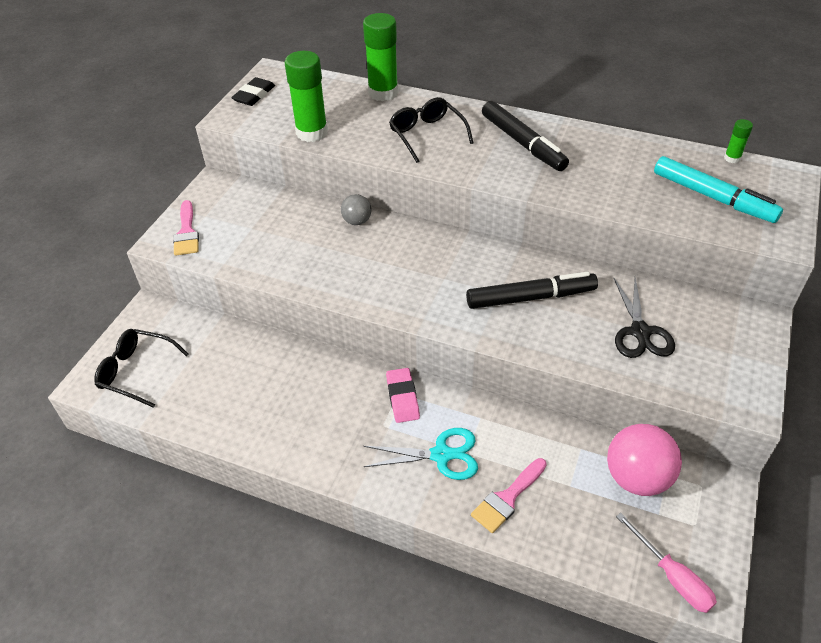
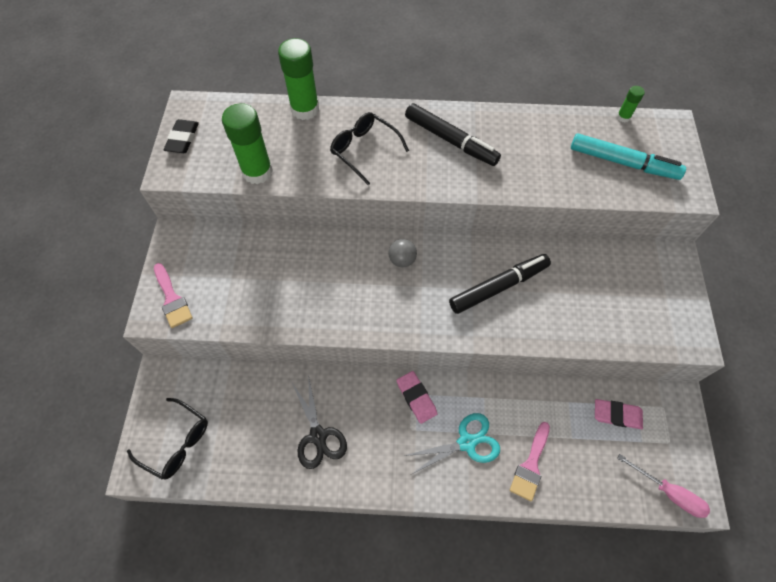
camera: 20 degrees left, 15 degrees up
(136, 371) = (177, 443): black glasses -> black glasses turned 150 degrees counterclockwise
(357, 221) = (324, 245): grey ball -> grey ball (402, 260)
(637, 478) = (617, 415): pink ball -> pink eraser
(640, 332) = (594, 297): black scissors -> black scissors (318, 436)

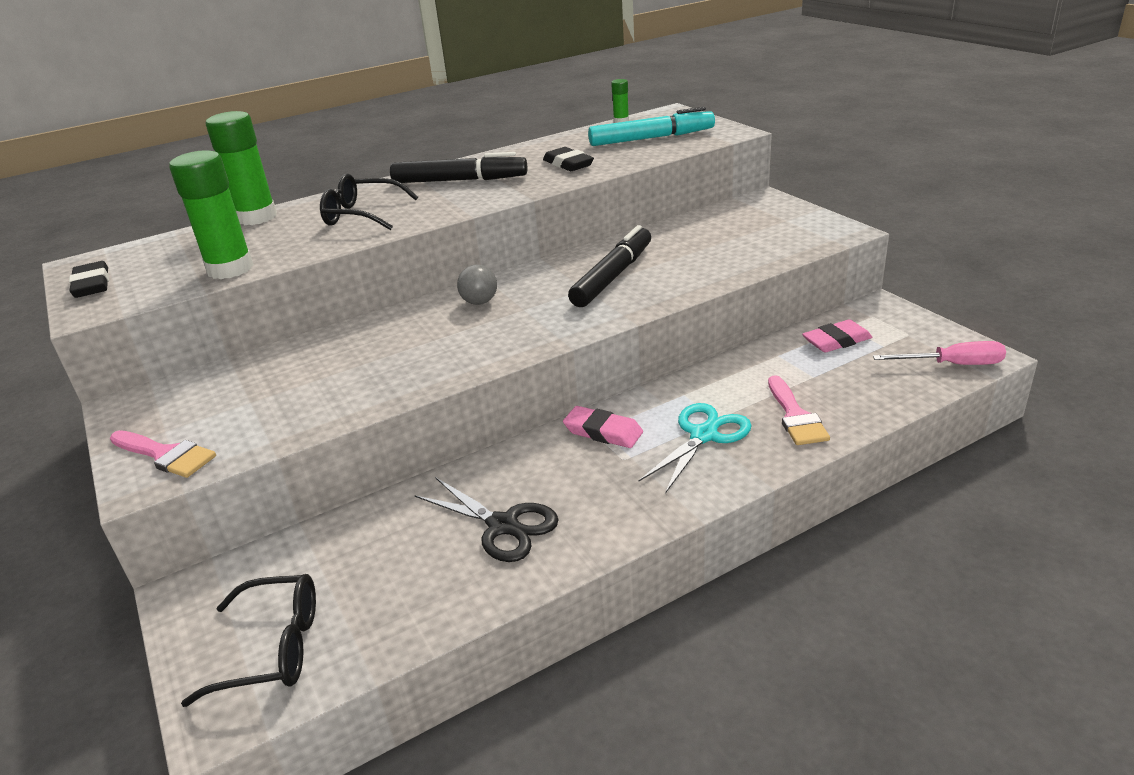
camera: 30 degrees left, 30 degrees down
(536, 164) = (568, 164): none -> black eraser

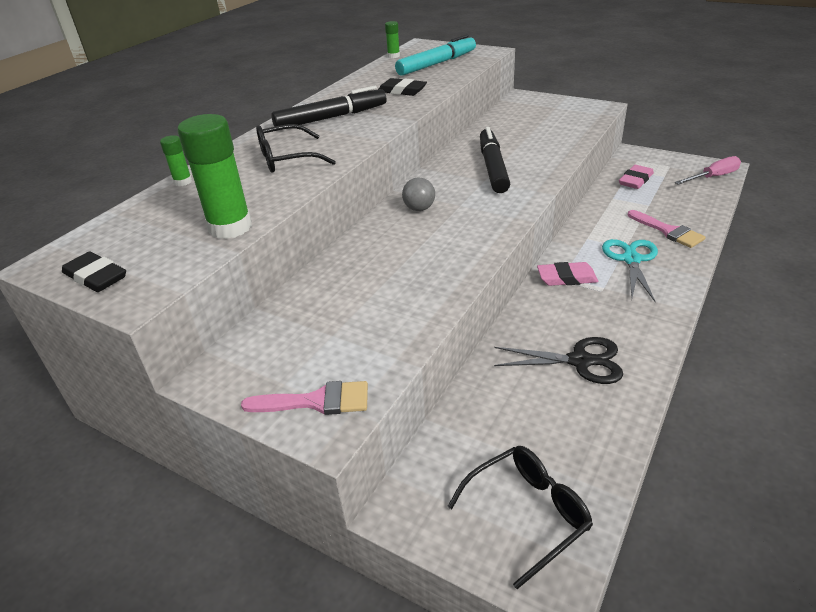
camera: 30 degrees left, 5 degrees up
(257, 217) = (183, 182): green glue stick -> green glue stick, size x0.48

